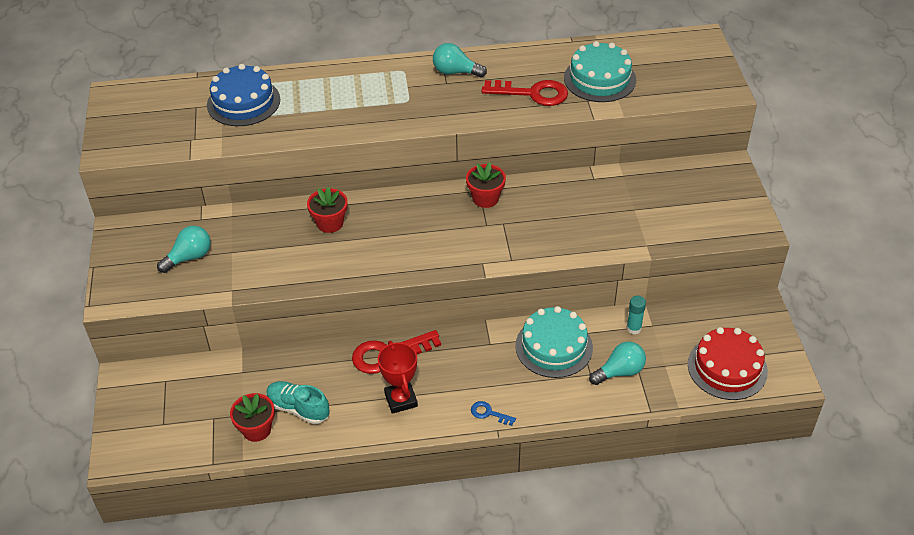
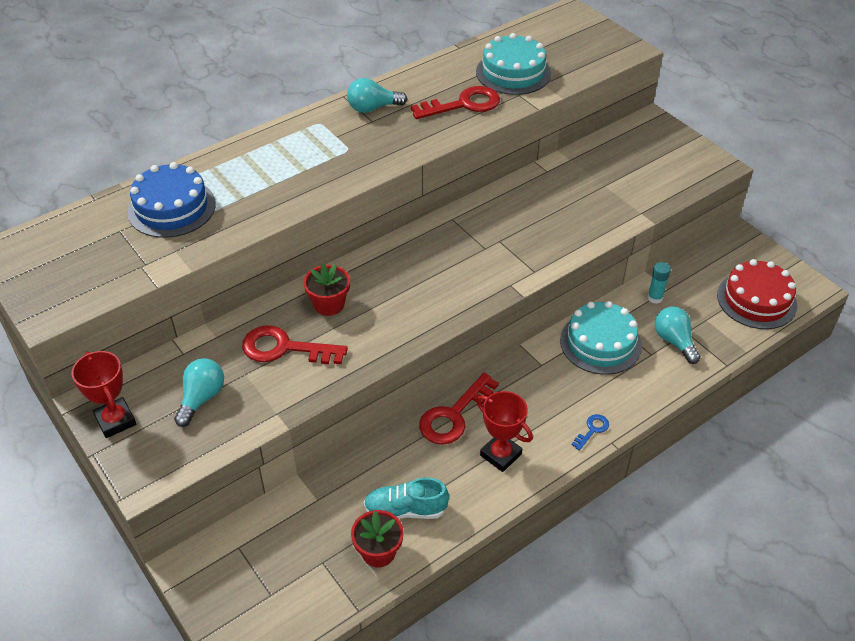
camera: 30 degrees left, 0 degrees up
(123, 249) = (115, 420): none -> red trophy
(273, 244) = (285, 348): none -> red key
(485, 198) = (464, 224): red flower pot -> none
(489, 413) = (592, 430): blue key -> blue key turned 135 degrees clockwise
(619, 372) = (674, 341): turquoise light bulb -> turquoise light bulb turned 60 degrees counterclockwise

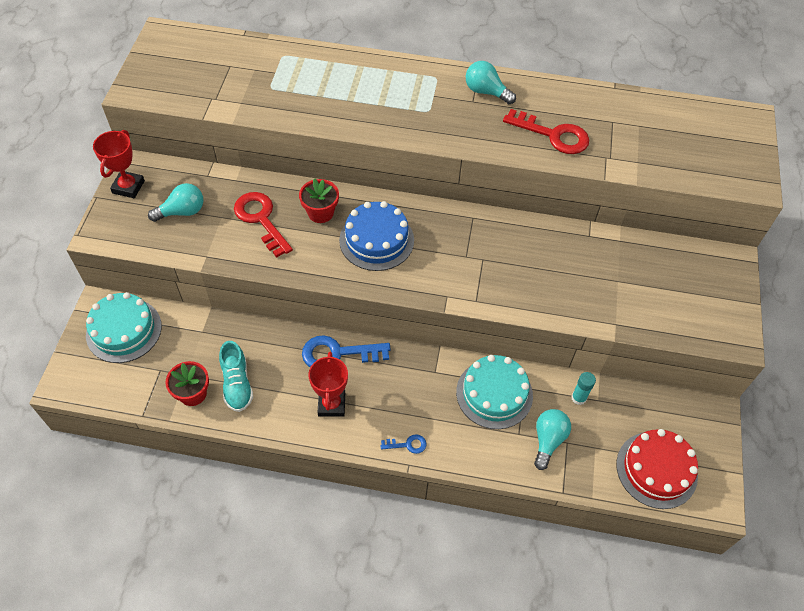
camera: 45 degrees right, 10 degrees up
(171, 208) = (274, 72): blue cake -> blue cake (376, 240)
(405, 510) = (237, 384): turquoise shoe -> turquoise shoe turned 150 degrees counterclockwise
(454, 415) = (338, 353): red key -> blue key
(513, 72) = (627, 136): turquoise cake -> turquoise cake (124, 330)

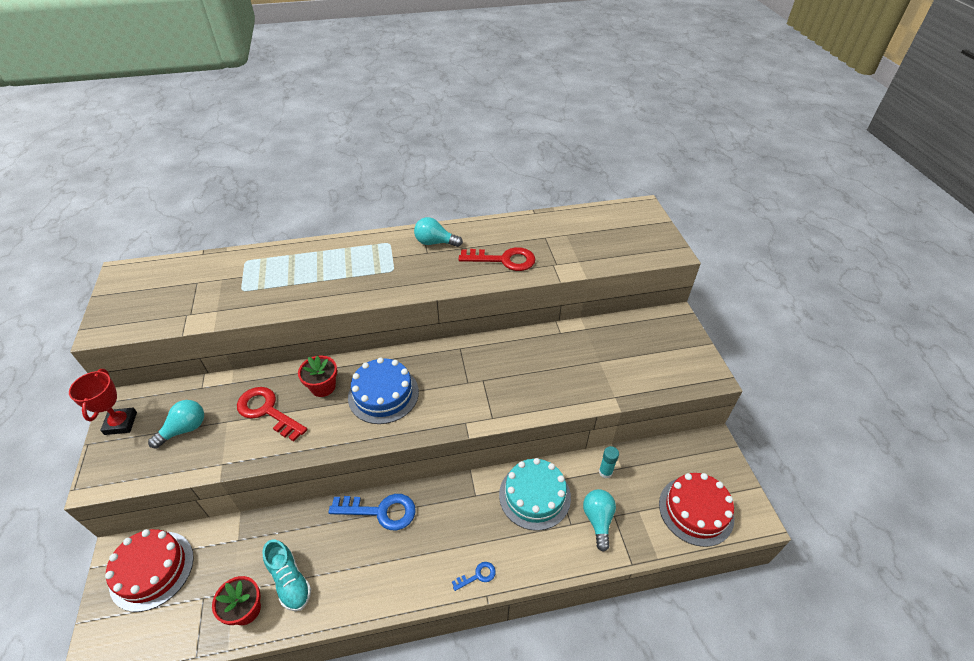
camera: 20 degrees left, 10 degrees down
(124, 330) = (152, 570): turquoise cake -> red cake
(331, 404) = (391, 564): red trophy -> none
(338, 353) = (380, 511): blue key -> blue key turned 150 degrees counterclockwise

